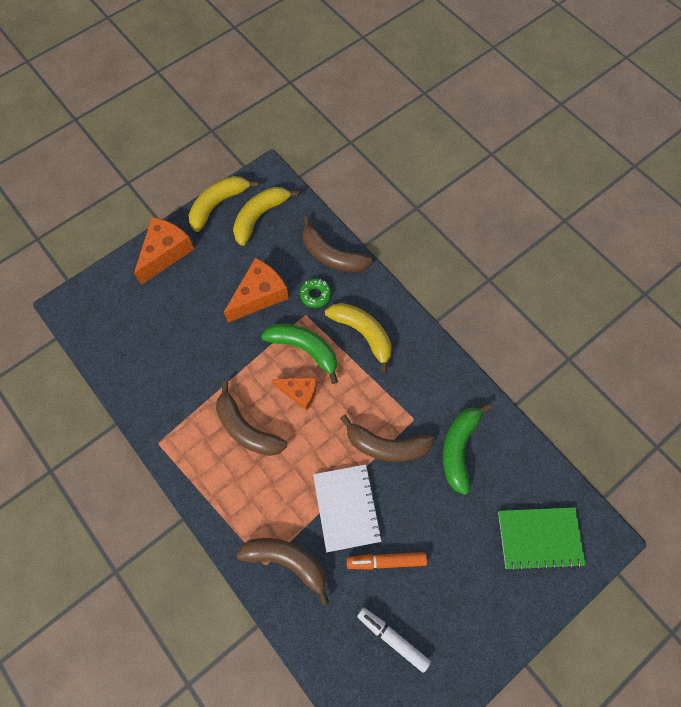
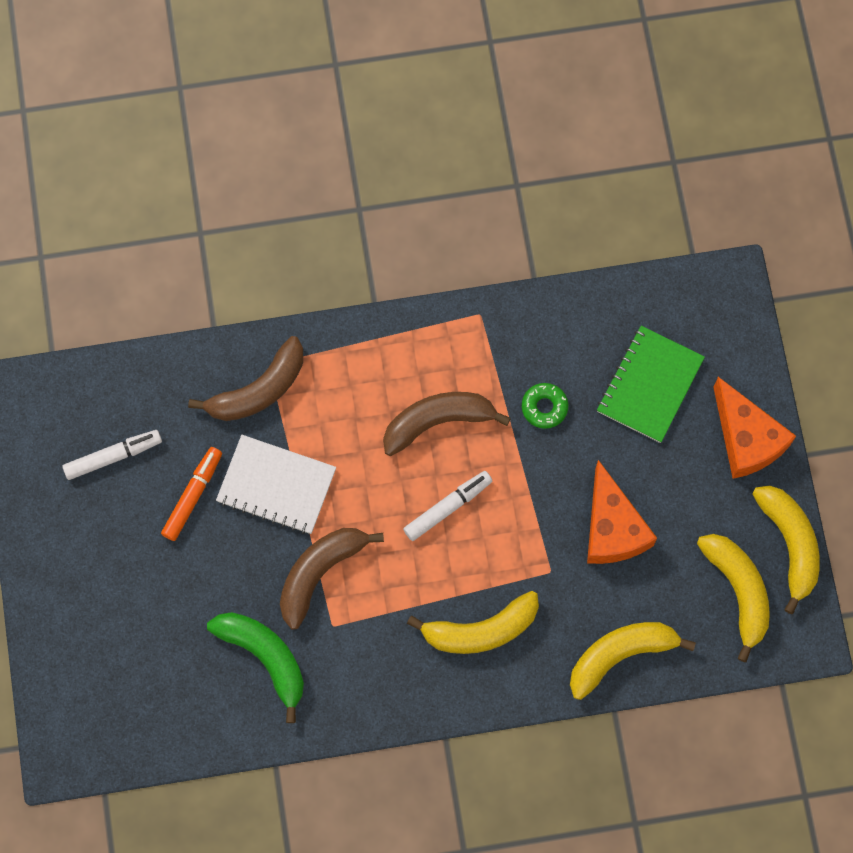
camera: 120 degrees right, 5 degrees up
(299, 392) = (447, 507): orange cheese -> white marker
(304, 349) = (502, 545): green banana -> none
(315, 295) = (572, 600): green donut -> green donut (544, 407)
(331, 255) = (620, 655): brown banana -> yellow banana
(539, 538) = (109, 682): green notebook -> green notebook (649, 385)

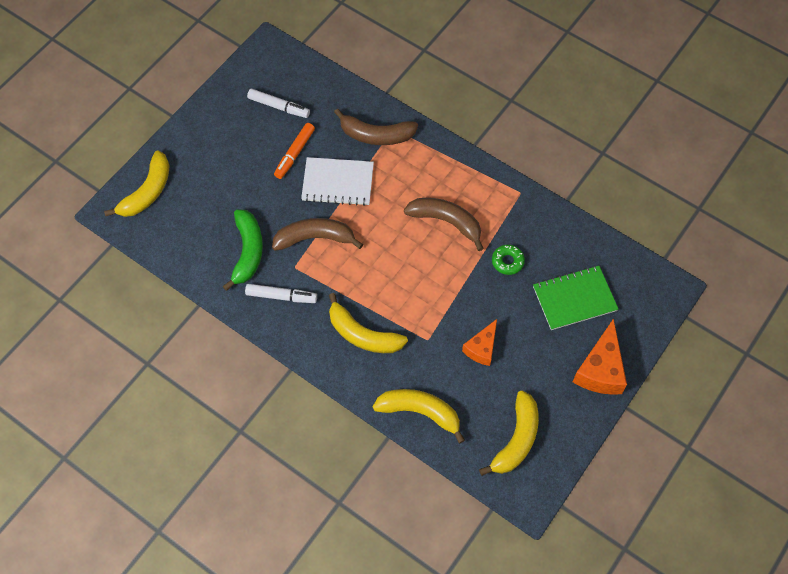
camera: 45 degrees right, 10 degrees down
(192, 496) = (295, 153): orange marker -> orange marker turned 135 degrees clockwise
(276, 486) = (338, 183): white notebook -> white notebook turned 60 degrees counterclockwise
(447, 507) = (408, 264): white marker -> white marker (281, 296)
(612, 528) = (482, 348): orange cheese -> orange cheese, size x0.64
(789, 544) = (569, 442): yellow banana -> yellow banana (147, 192)

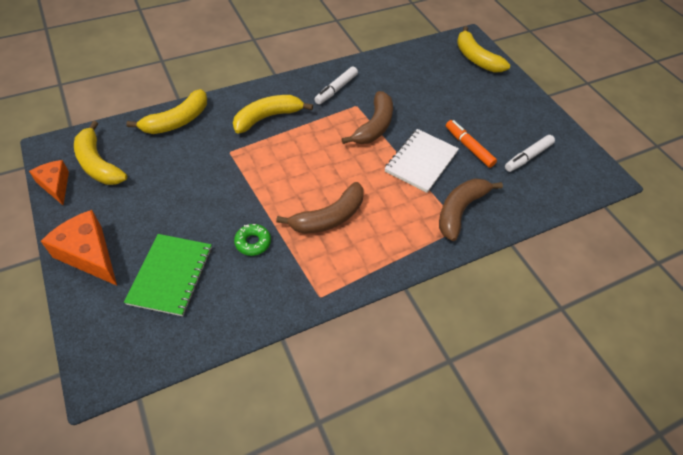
camera: 115 degrees right, 10 degrees down
(247, 252) = (388, 87): green banana -> none
(482, 348) = (190, 181): orange cheese -> orange cheese (55, 185)

